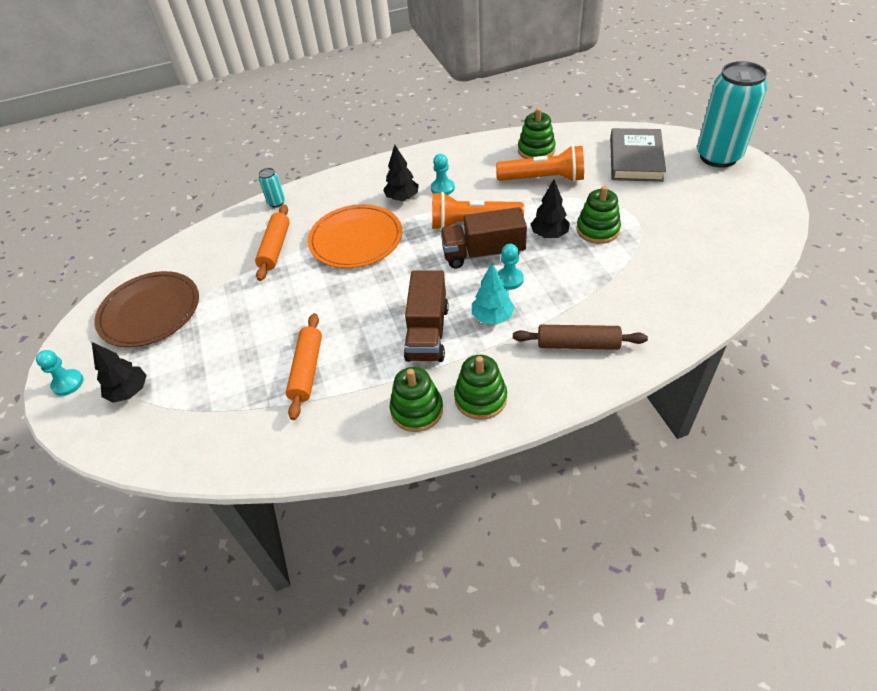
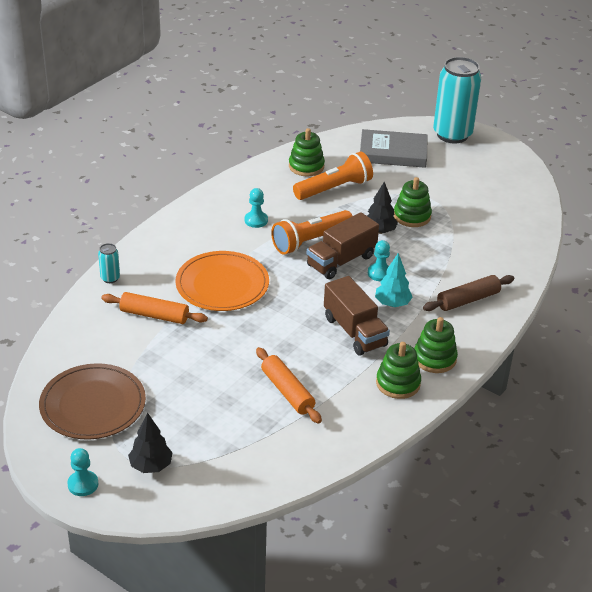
camera: 40 degrees left, 10 degrees down
(275, 248) = (154, 315): orange rolling pin -> orange rolling pin turned 45 degrees counterclockwise
(402, 198) = (228, 239): black tree -> none
(636, 159) = (393, 152): grey book -> grey book turned 60 degrees counterclockwise

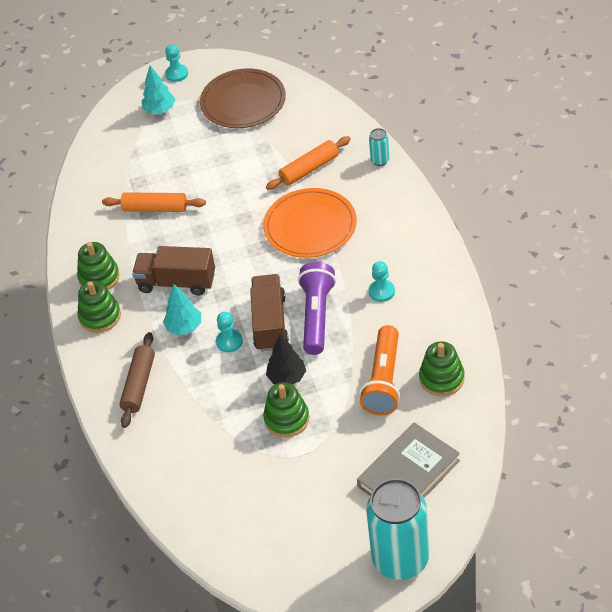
camera: 135 degrees right, 10 degrees up
(151, 466) = (159, 110): black tree -> turquoise tree
(310, 241) = (316, 316): orange flashlight -> purple flashlight

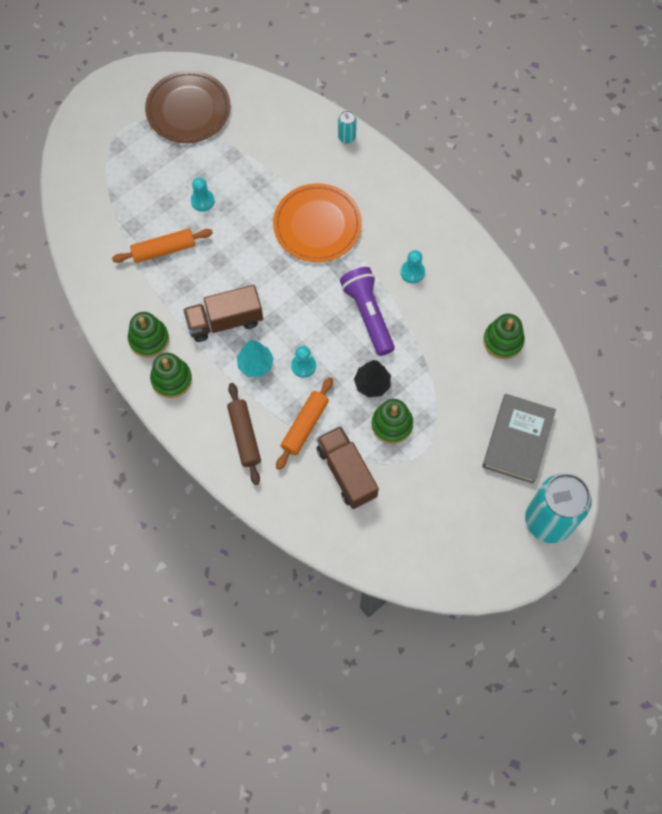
camera: 30 degrees left, 20 degrees up
(159, 110) = (111, 141): turquoise tree -> none
(176, 74) = (107, 96): turquoise pawn -> turquoise pawn (202, 201)
(270, 323) = (330, 335): brown truck -> brown truck (346, 472)
(309, 169) = (287, 165): orange rolling pin -> orange rolling pin (305, 426)
(384, 380) = (456, 359): orange flashlight -> none

